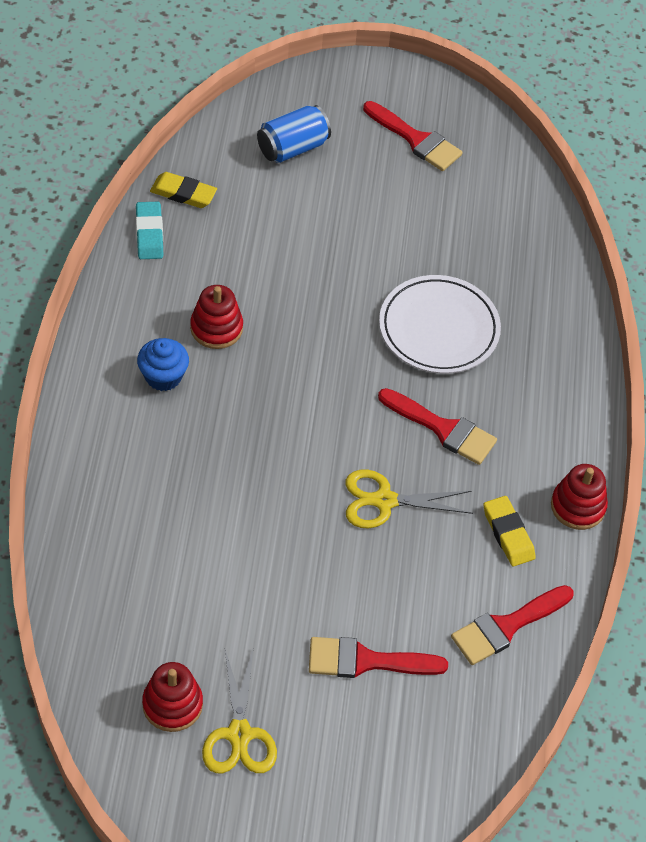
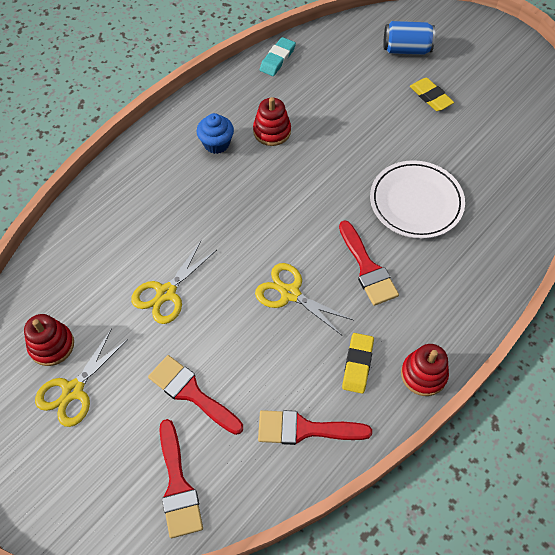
camera: 40 degrees right, 5 degrees up
(183, 193) = (317, 46): yellow eraser -> yellow eraser (430, 97)
(251, 576) = (166, 293): none -> yellow scissors
(416, 139) = (492, 79): red brush -> red brush (178, 485)

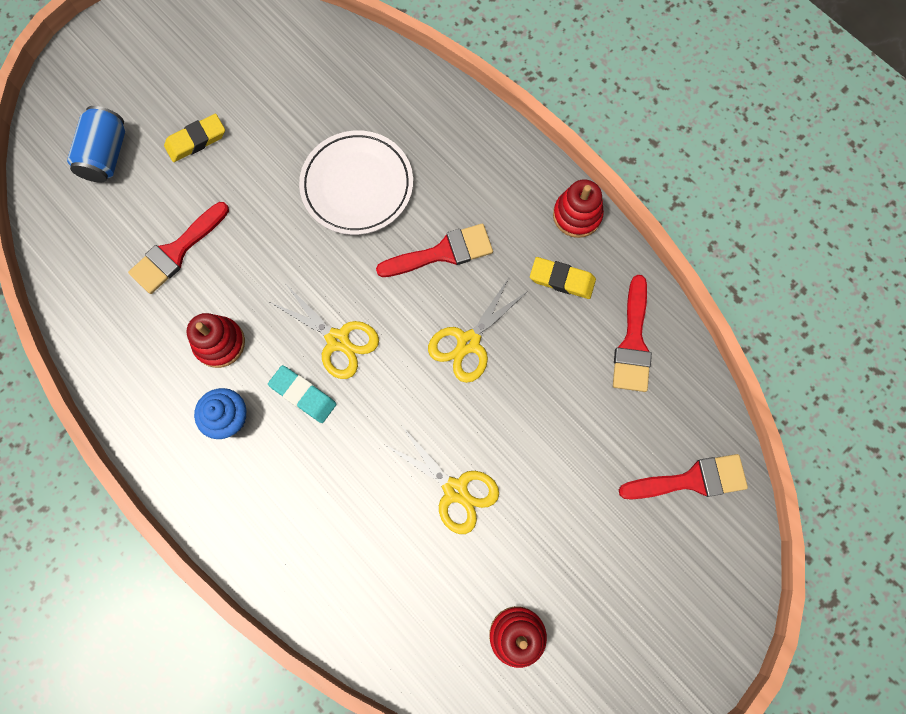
camera: 85 degrees left, 15 degrees up
(73, 390) = (578, 604): yellow scissors -> yellow scissors (338, 340)
(191, 393) = (587, 462): red brush -> red brush (176, 251)
(277, 59) = (88, 324): turquoise eraser -> turquoise eraser (303, 395)

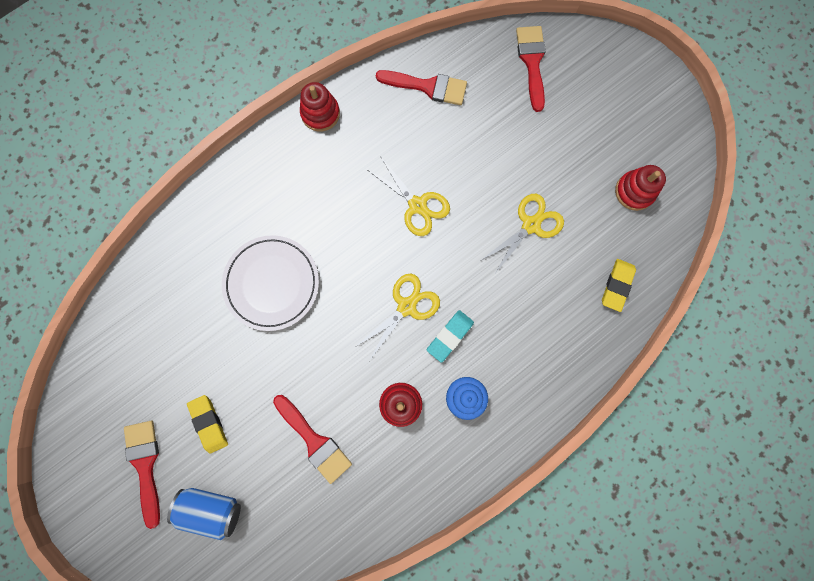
camera: 85 degrees left, 5 degrees up
(442, 253) = (340, 219): red brush -> red brush (145, 465)
(562, 280) = (373, 131): yellow eraser -> yellow eraser (617, 285)

